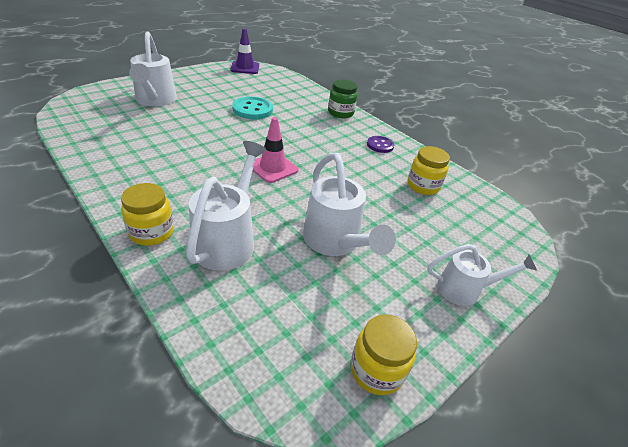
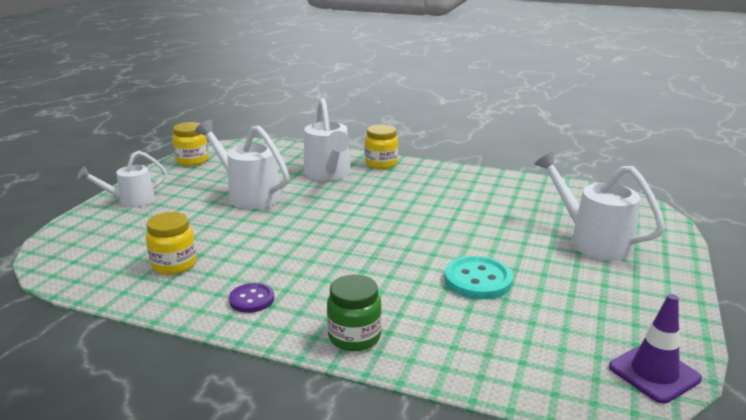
camera: 155 degrees right, 15 degrees down
(273, 168) = (356, 223): pink traffic cone -> none

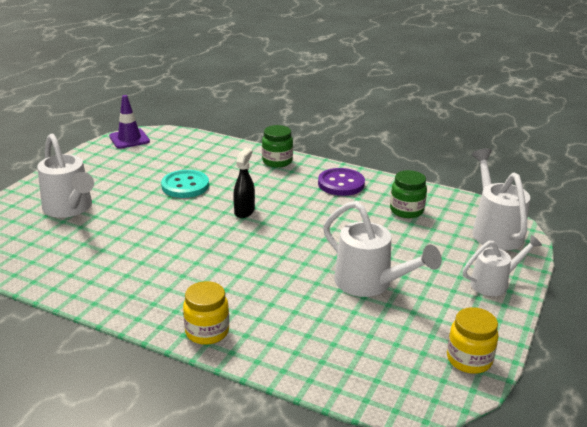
camera: 175 degrees left, 5 degrees up
(174, 264) = (406, 210): yellow jar -> green jar
(252, 299) = (341, 184): purple button -> purple button, size x1.59
(328, 174) = (279, 314): white watering can -> white watering can (494, 231)
(382, 250) = (244, 211): none -> black spray bottle

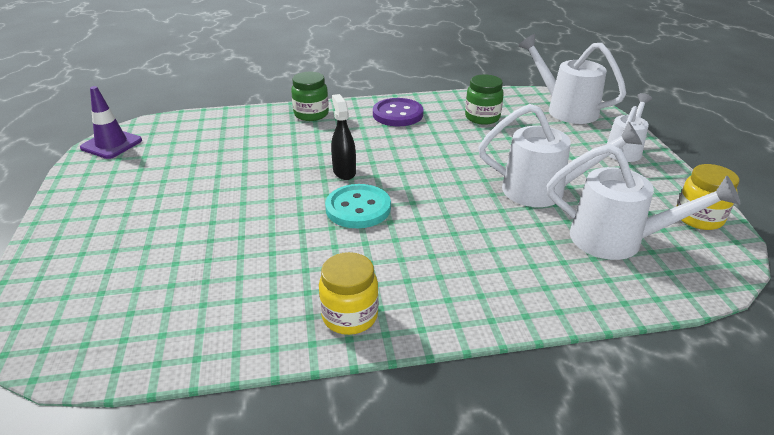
camera: 35 degrees left, 5 degrees up
(70, 208) = (132, 248): white watering can -> white watering can (617, 240)
(185, 186) = (246, 170): turquoise button -> turquoise button (358, 208)
(207, 332) = (475, 308): yellow jar -> yellow jar (350, 316)

